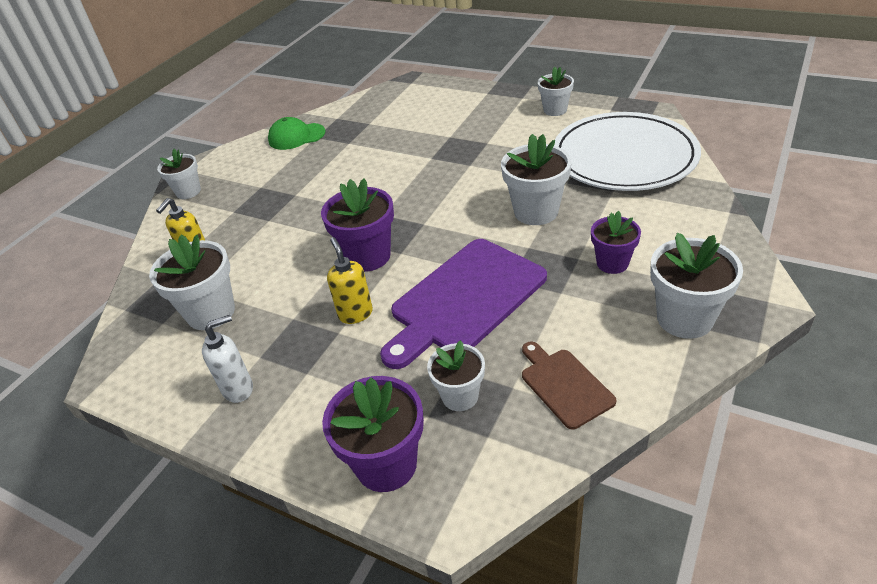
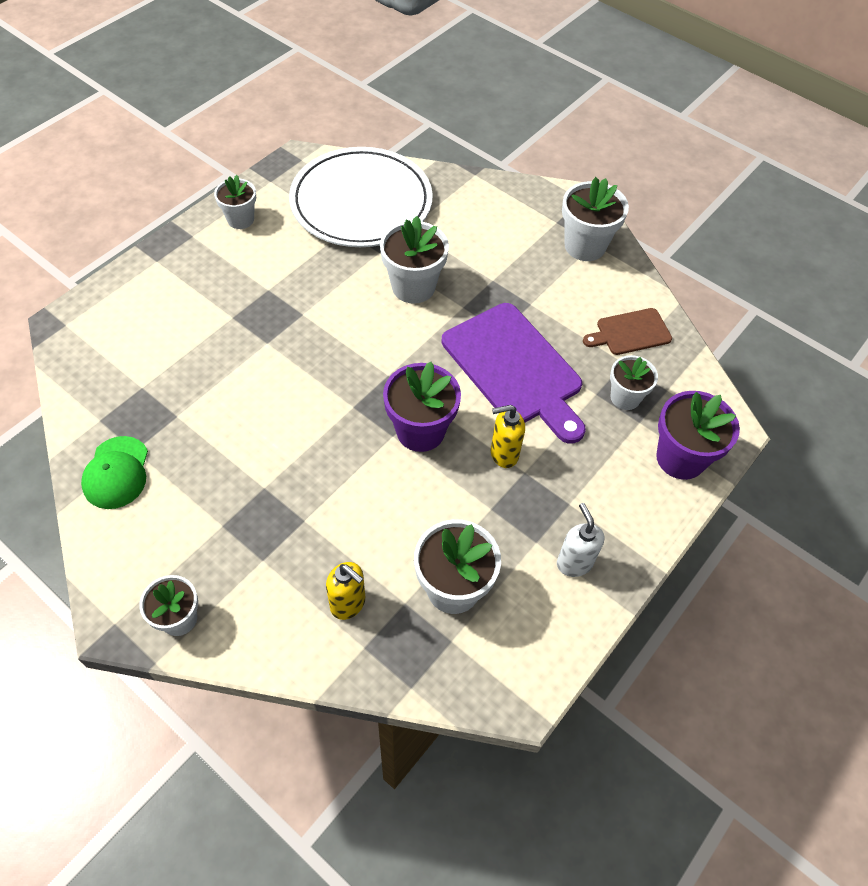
camera: 85 degrees left, 15 degrees up
(612, 263) = (508, 262): purple flower pot -> none

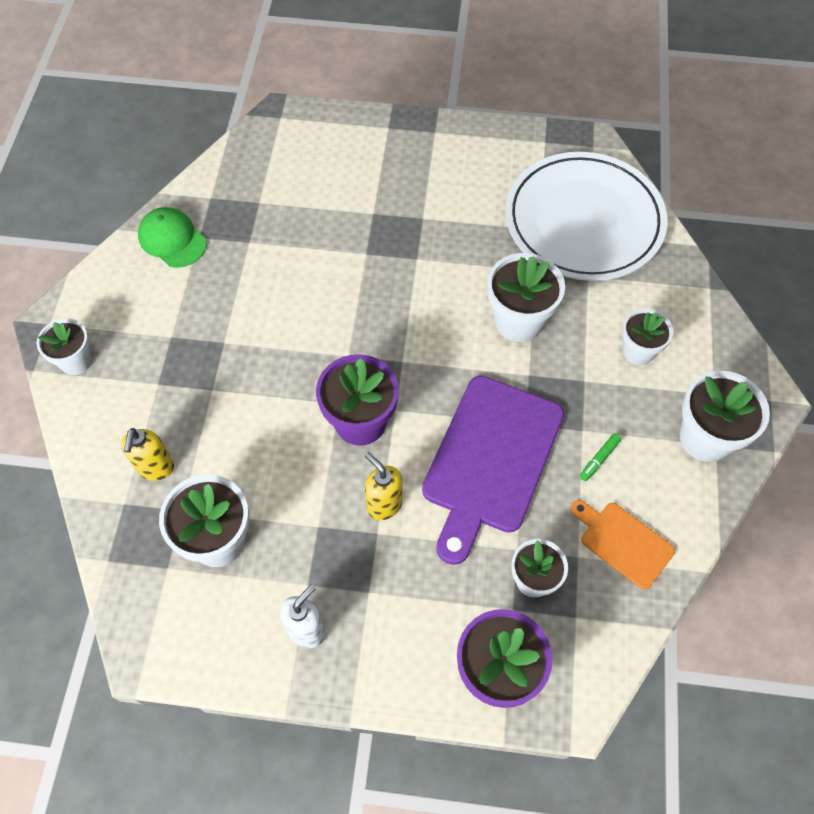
camera: 60 degrees right, 5 degrees up
(116, 473) = (172, 239): green cap -> green cap turned 75 degrees clockwise
(240, 219) = (482, 150): white flower pot -> white flower pot (638, 351)
(560, 308) = (599, 459): none -> green marker
(630, 332) = (623, 542): brown cutting board -> orange cutting board

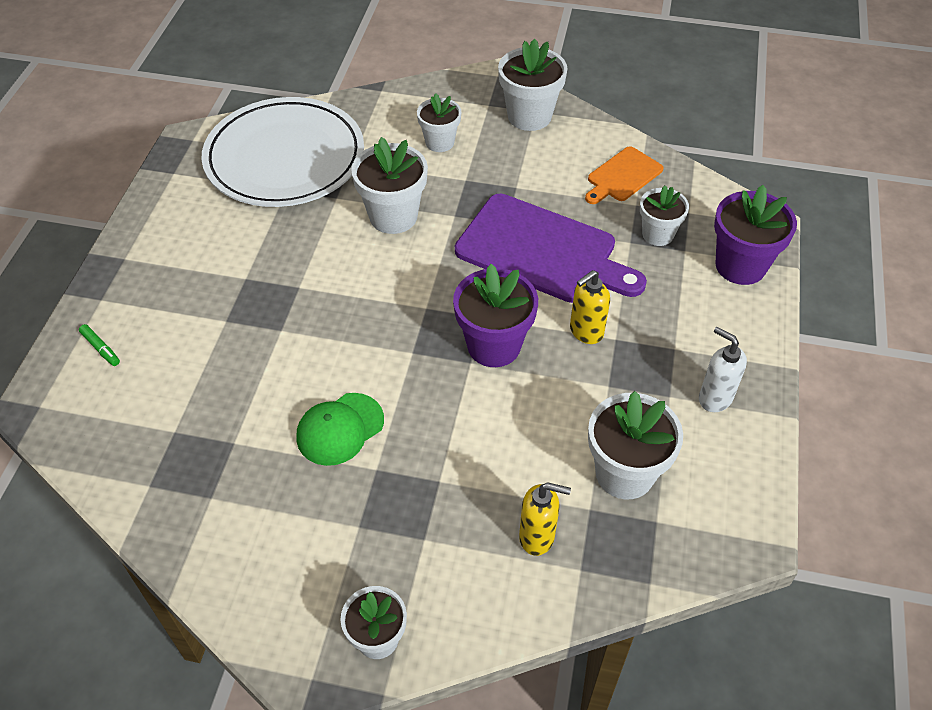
camera: 85 degrees left, 10 degrees down
(172, 239) = (207, 529): green cap -> green cap (340, 429)
(599, 459) = (545, 180): green marker -> green marker (101, 348)

